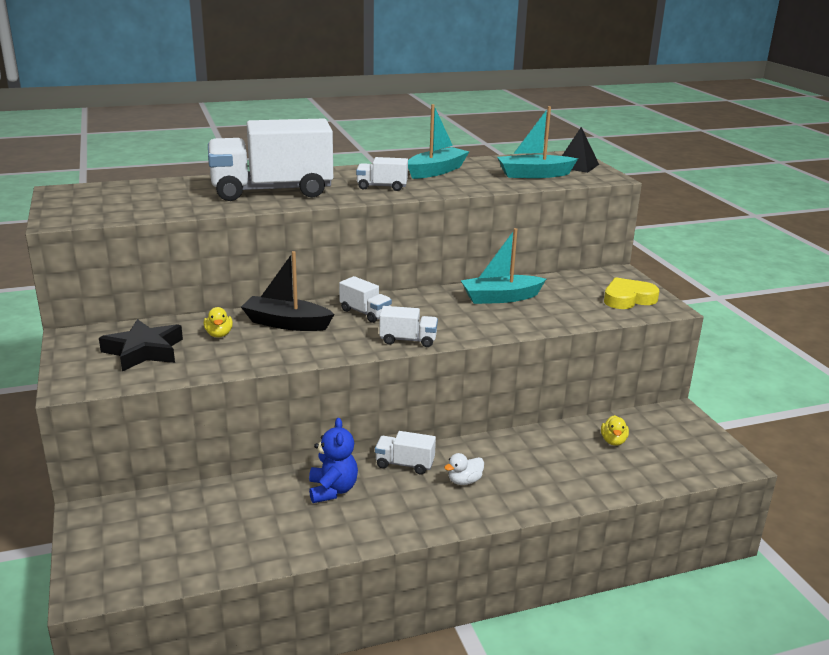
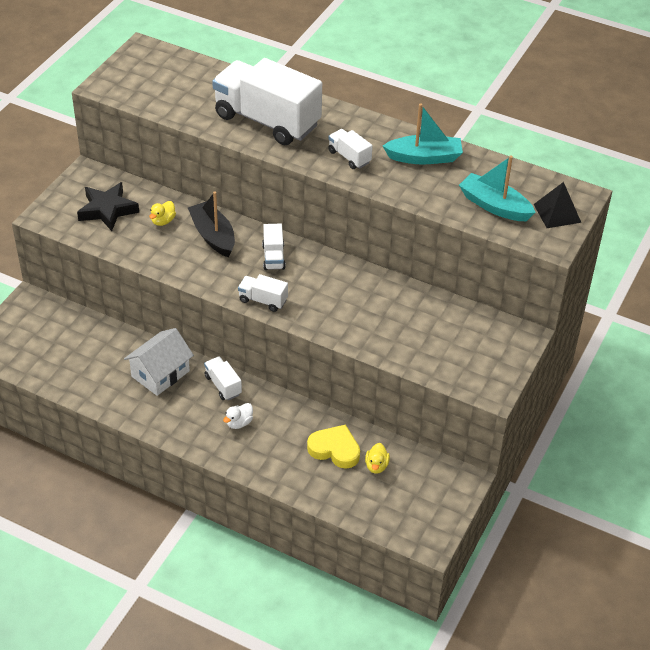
camera: 45 degrees right, 20 degrees up
(332, 490) = (160, 374): blue teddy bear -> white house
(408, 340) = (263, 300): white truck -> white truck turned 150 degrees clockwise
(464, 481) = (239, 423): white duck -> white duck turned 60 degrees counterclockwise
(500, 298) = (386, 301): turquoise boat -> none
(613, 441) = (376, 466): yellow duck -> yellow duck turned 45 degrees counterclockwise
(628, 299) = (479, 364): yellow heart -> yellow heart (335, 449)

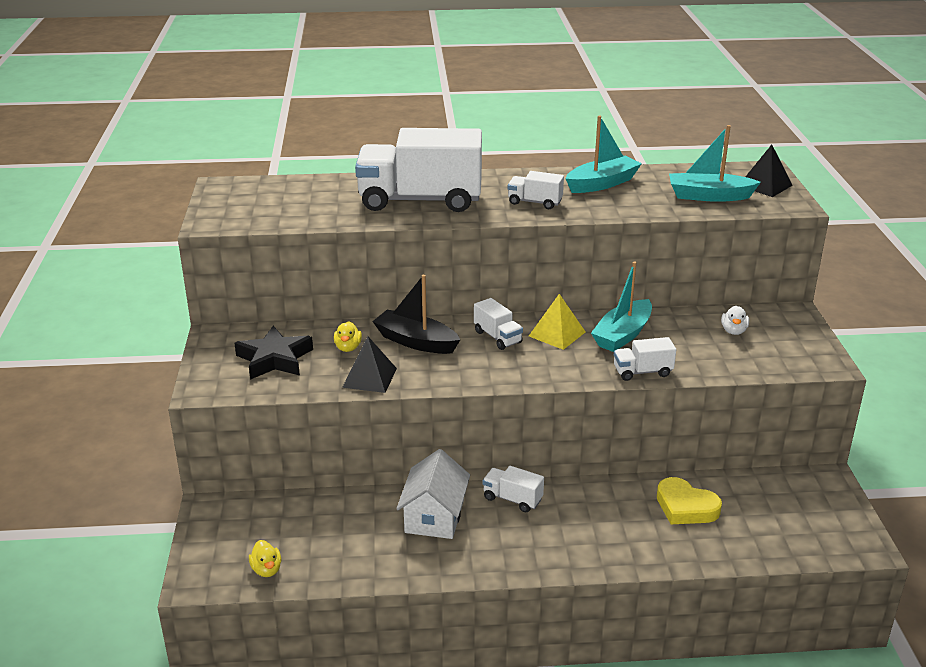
camera: 30 degrees left, 15 degrees down
(154, 254) = (369, 377): none -> black pyramid
(239, 423) = (566, 526): white duck -> white duck (733, 331)
(263, 300) = (530, 375): white truck -> white truck (642, 372)
(319, 273) = (557, 334): none -> yellow pyramid
(335, 449) = (685, 507): yellow heart -> yellow heart turned 135 degrees counterclockwise
(366, 295) = (622, 335): none -> turquoise boat
(376, 466) = (740, 503): yellow duck -> yellow duck (266, 570)

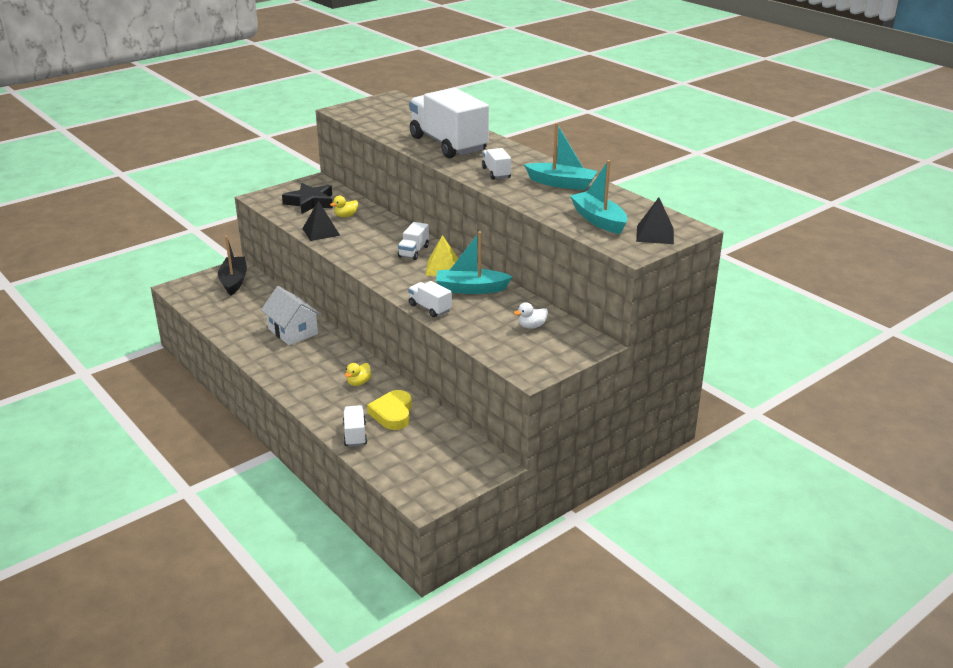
camera: 55 degrees right, 0 degrees up
(266, 570) = (201, 302): yellow duck -> yellow duck (359, 383)
(416, 342) = (376, 231): black boat -> black boat (234, 281)
(434, 516) = (293, 331): white house -> white house turned 75 degrees clockwise
(512, 499) = (335, 350): white truck -> white truck (355, 435)

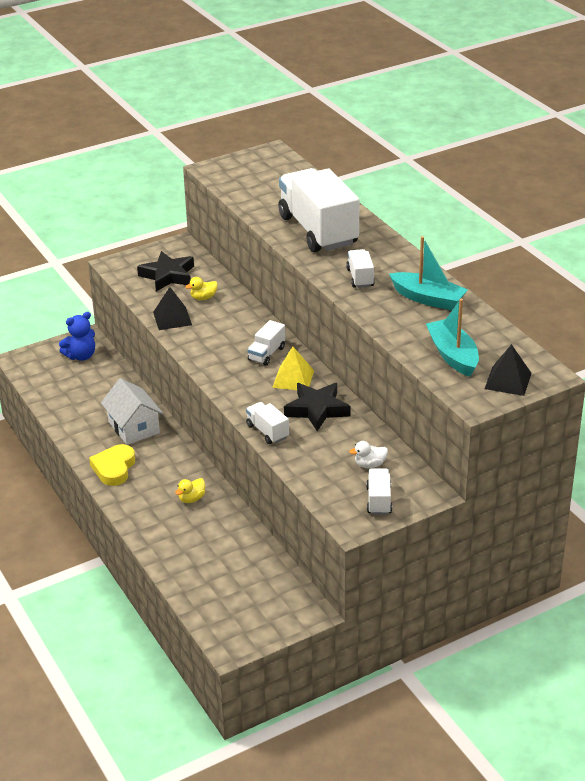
camera: 10 degrees right, 5 degrees up
(234, 281) = (81, 356): black boat -> blue teddy bear
(355, 435) = (176, 562): white truck -> white truck (378, 500)
(392, 413) = (220, 540): yellow heart -> yellow heart (114, 468)
(471, 289) = (317, 410): turquoise boat -> black star

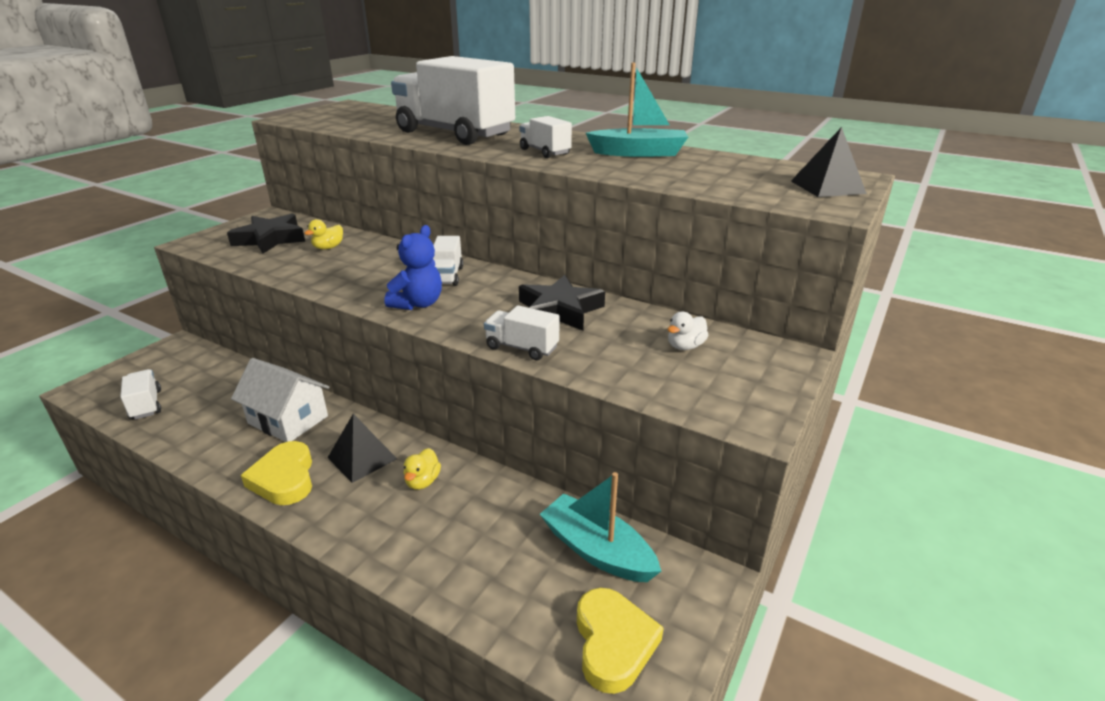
camera: 30 degrees left, 5 degrees down
(81, 356) = (176, 363): blue teddy bear -> blue teddy bear (418, 304)
(172, 318) = (300, 271): black pyramid -> black pyramid (362, 458)
(233, 618) = (613, 643): none -> yellow heart
(293, 379) = (501, 290): yellow pyramid -> none
(378, 500) = (746, 381): white truck -> white truck (146, 405)
(453, 355) = (736, 181): turquoise boat -> turquoise boat (597, 550)

